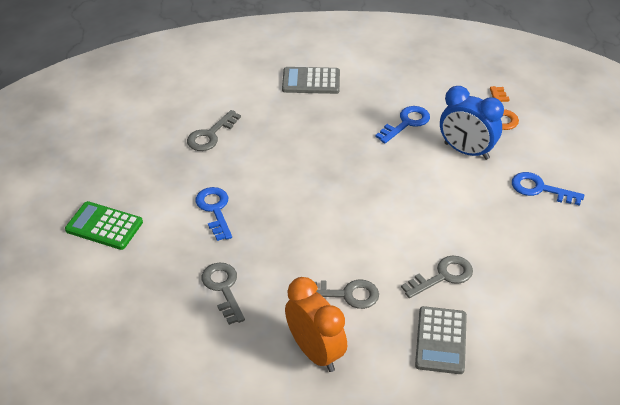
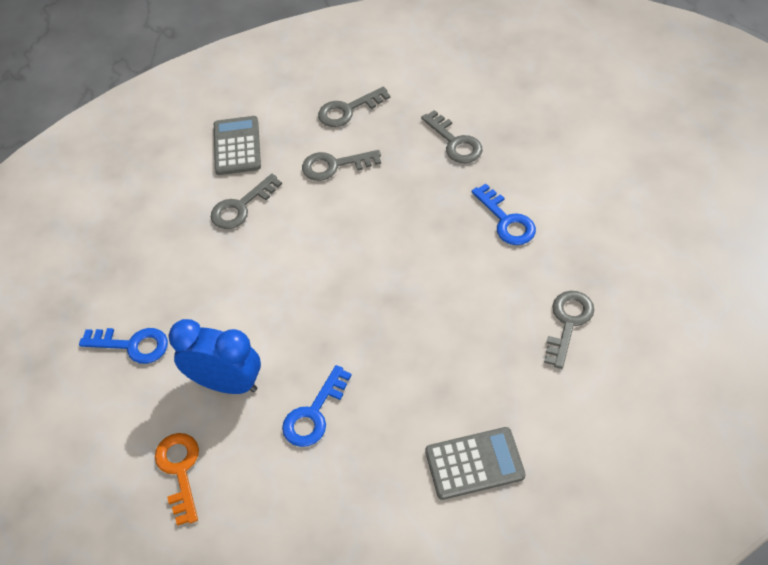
camera: 170 degrees right, 10 degrees up
(104, 226) = (613, 173): green calculator -> none
(315, 352) = (348, 110): orange clock -> grey key

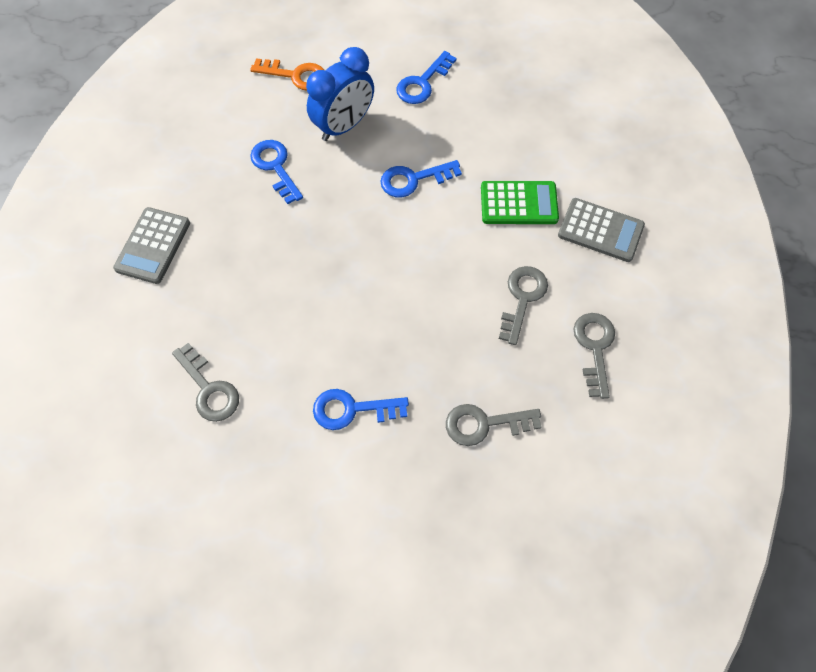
camera: 115 degrees right, 10 degrees up
(241, 207) = (519, 203): grey key -> green calculator
(260, 292) = (413, 179): none -> blue key

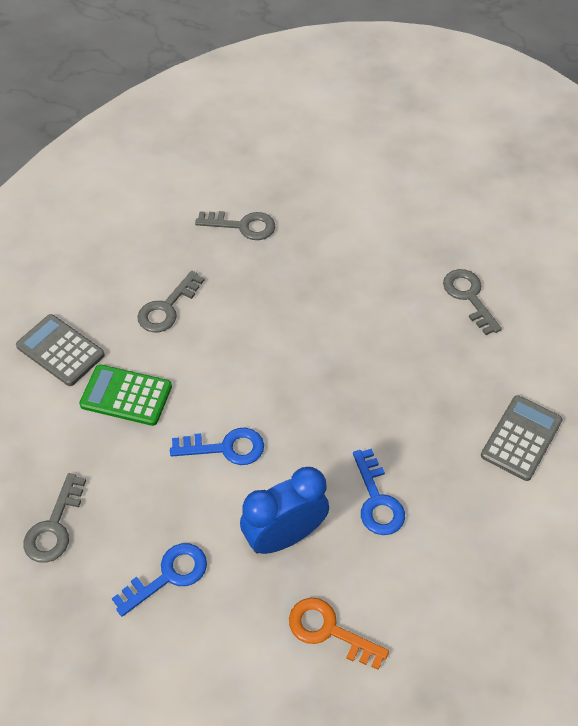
camera: 165 degrees left, 10 degrees down
(352, 409) = (347, 257): blue key -> none
(594, 348) = (125, 257): grey key -> grey key (54, 526)

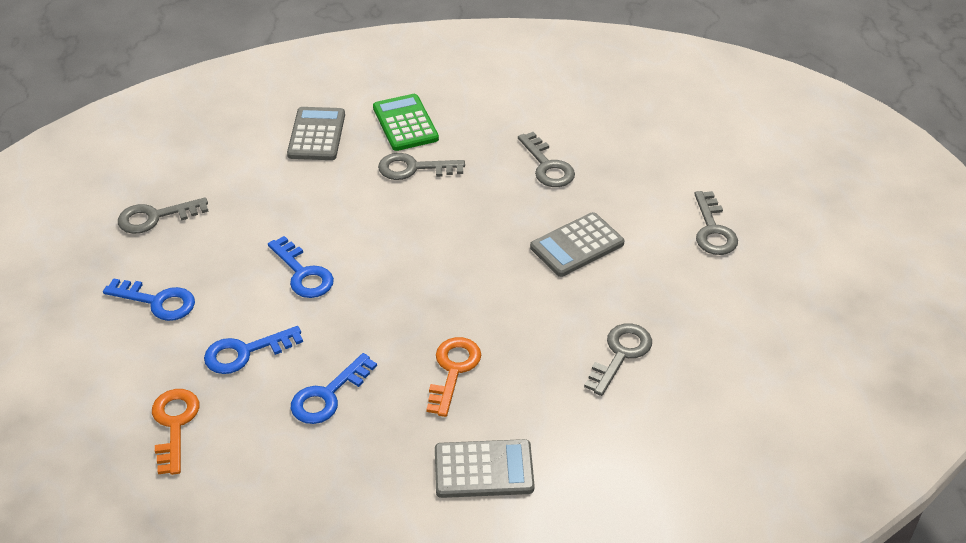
camera: 55 degrees right, 10 degrees down
(126, 396) = (305, 191): green calculator -> green calculator (405, 123)
(284, 536) = (245, 352): blue clock -> blue key
(342, 258) = (577, 245): none -> grey calculator
(390, 177) = (713, 230): none -> grey key
(411, 403) = (453, 370): none -> orange key

